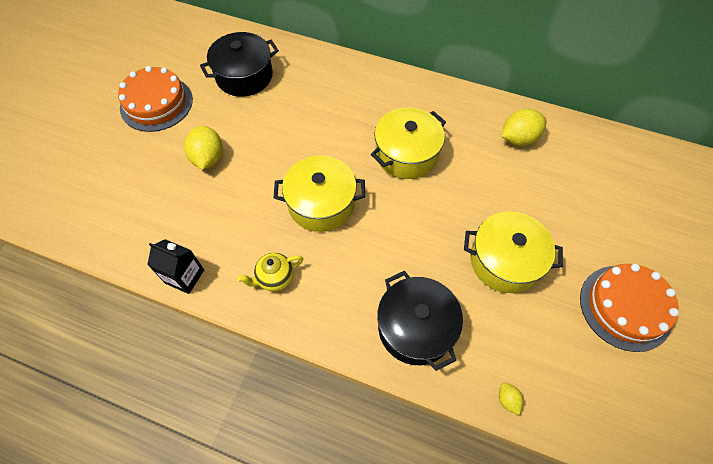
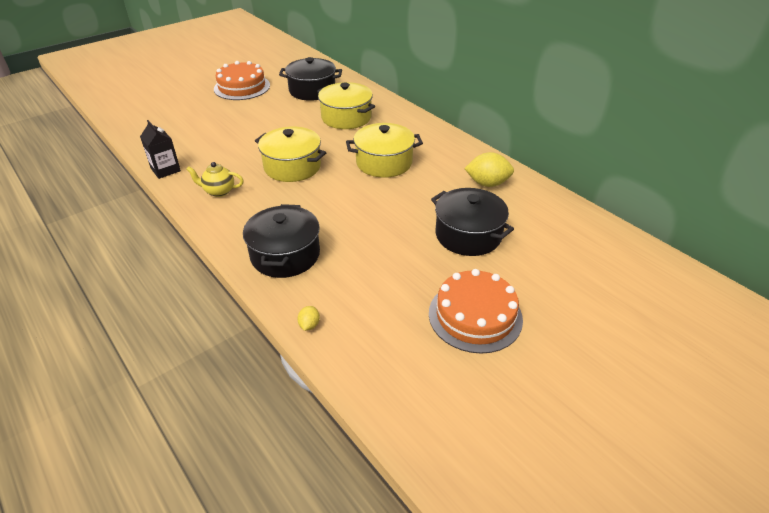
camera: 30 degrees right, 20 degrees down
(208, 158) = (244, 121): yellow lemon -> none
(505, 261) = (397, 247): yellow pot -> yellow pot (346, 117)
(551, 214) = (468, 235): none -> black pot

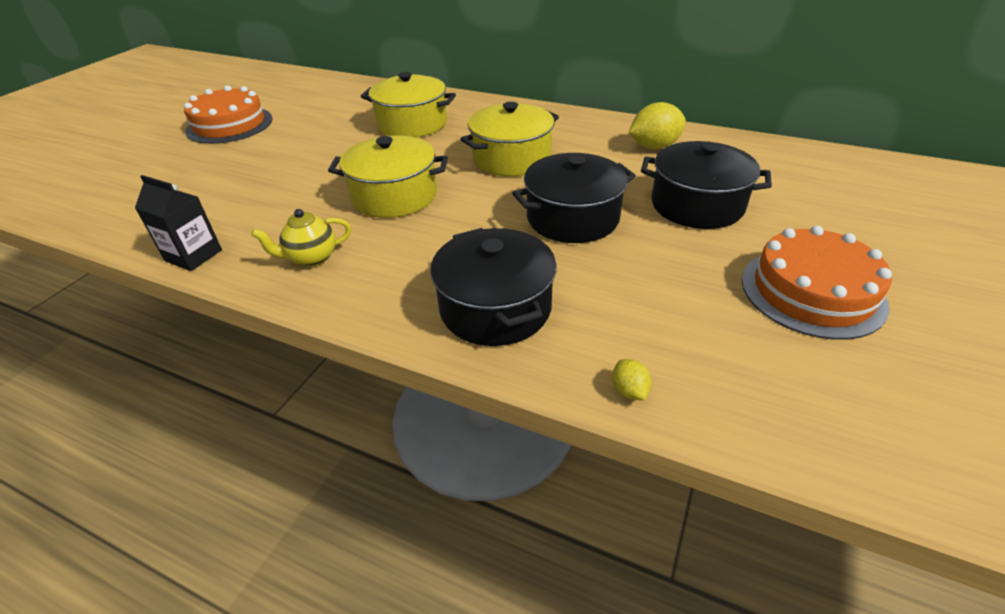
camera: 25 degrees left, 0 degrees up
(312, 90) = (336, 107): black pot -> black pot (572, 218)

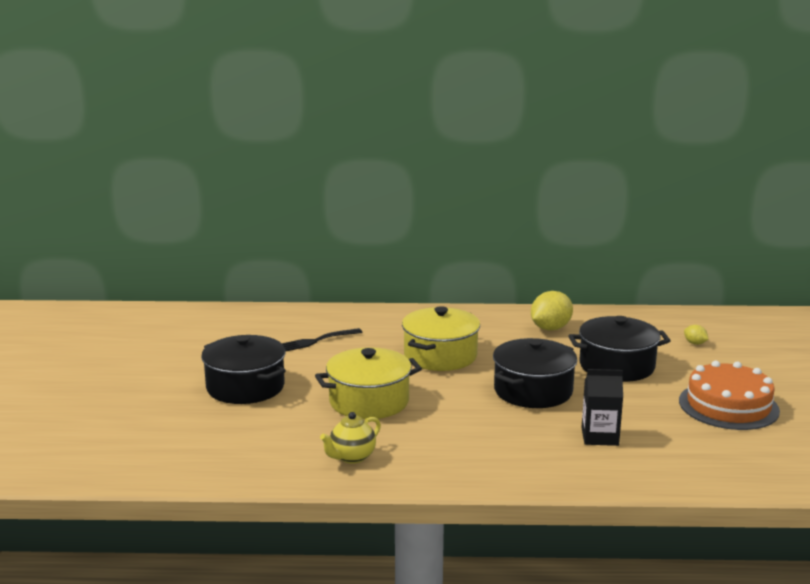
camera: 25 degrees left, 20 degrees down
(193, 255) = (242, 476): black carton -> black carton (599, 436)
(230, 125) = (117, 370): orange cake -> none
(412, 124) = (315, 341): yellow pot -> black fork
(495, 308) = (531, 457): black pot -> black pot (245, 387)
(629, 391) = (658, 480): yellow lemon -> yellow lemon (695, 343)

